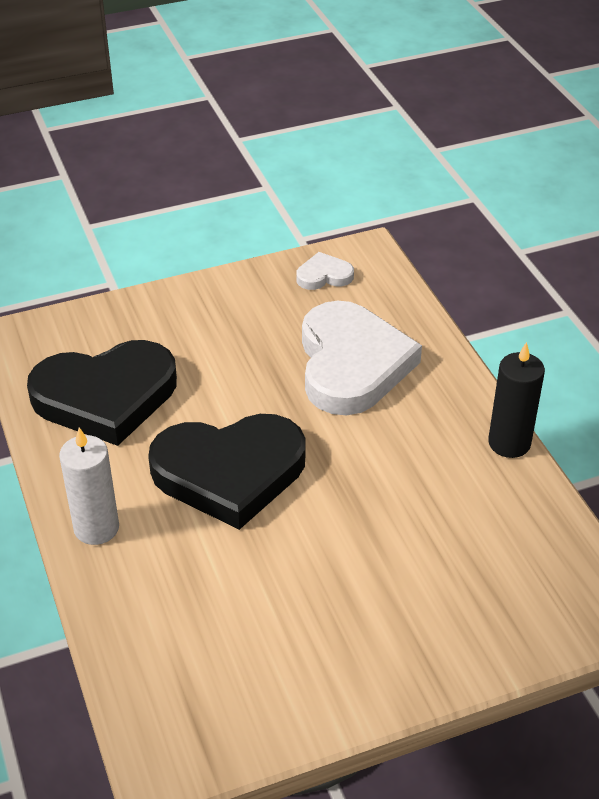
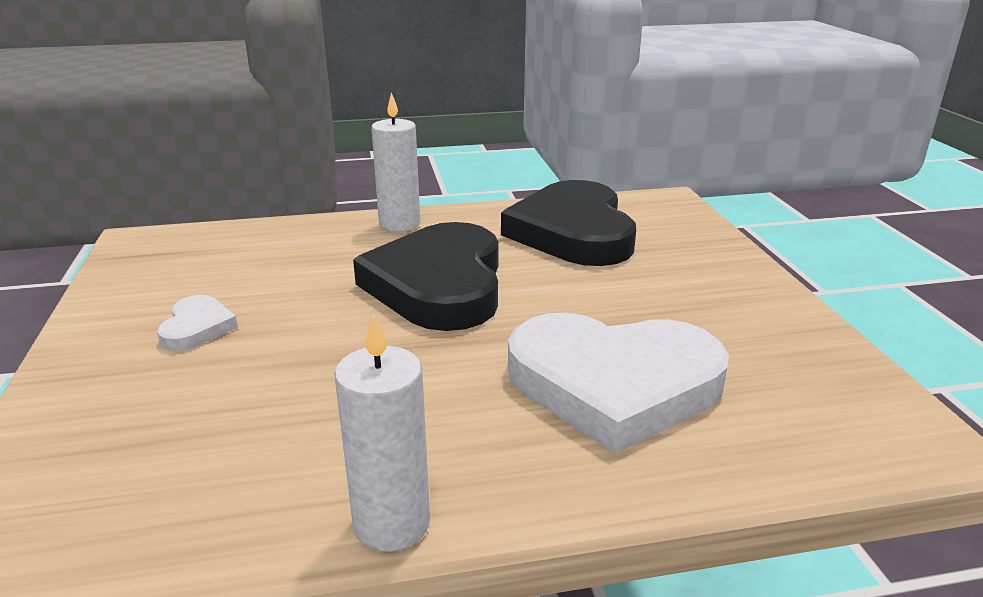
camera: 100 degrees right, 15 degrees down
(324, 275) = (831, 384): white heart -> white heart (197, 327)
(509, 443) = (391, 524): black candle -> white candle

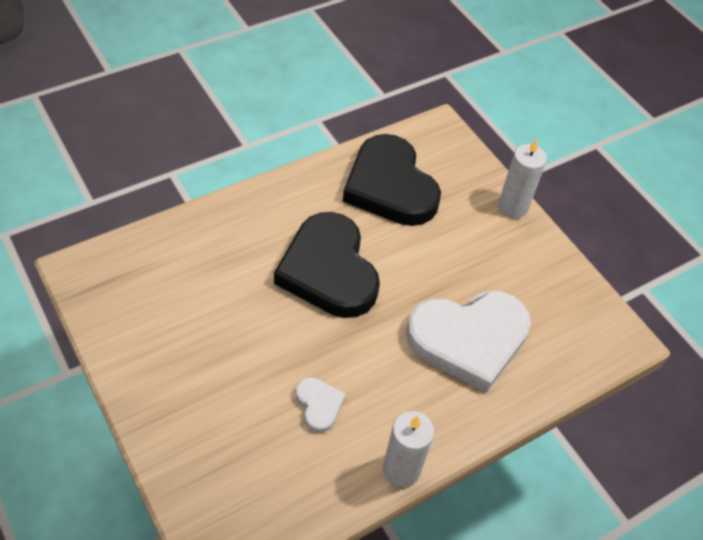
camera: 25 degrees left, 25 degrees up
(197, 327) = (198, 354): white heart -> white heart (319, 405)
(399, 224) = (264, 203): white candle -> white candle (512, 207)

